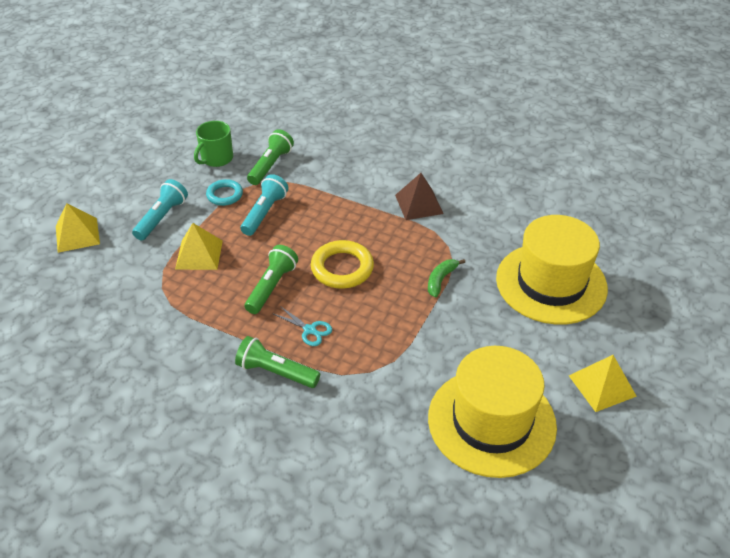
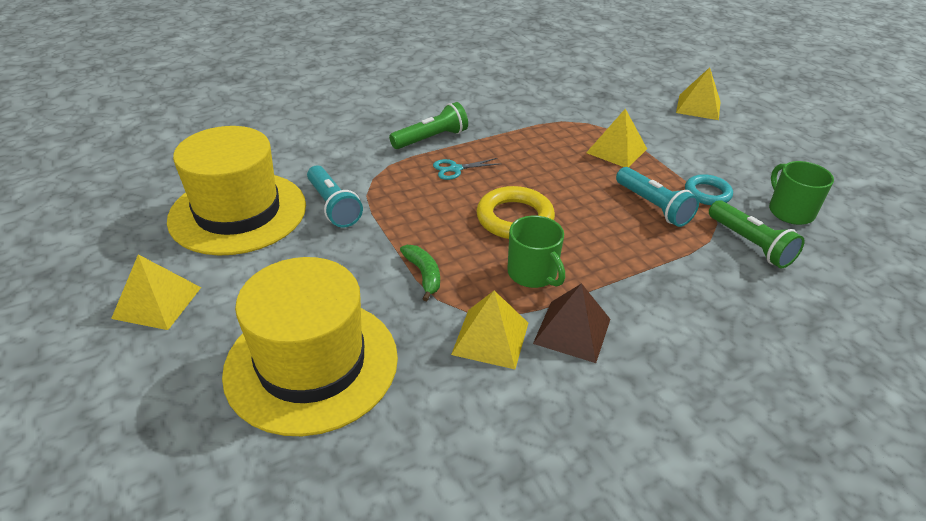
camera: 125 degrees right, 5 degrees down
(162, 218) = (692, 149): turquoise flashlight -> turquoise flashlight (333, 206)
(272, 287) = (532, 171): green flashlight -> none
(389, 236) = (533, 274): none -> green mug
(457, 229) = (490, 338): none -> yellow pyramid

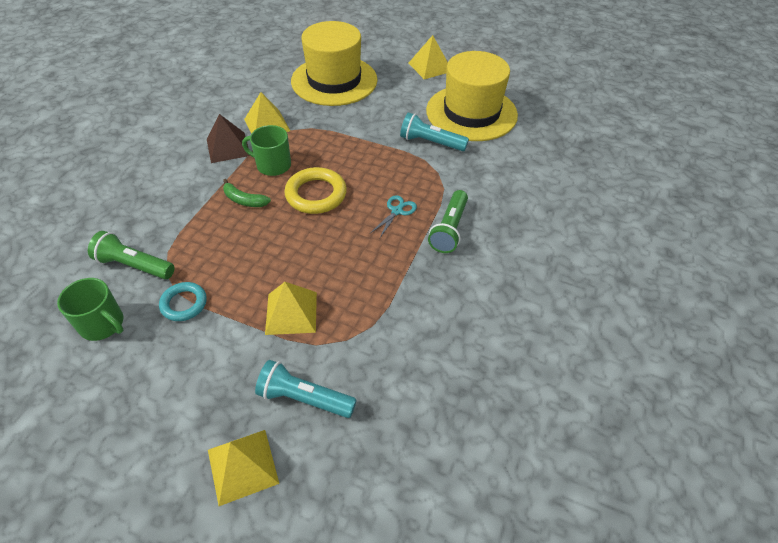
camera: 140 degrees right, 10 degrees up
(423, 275) = (331, 134): green banana -> green banana (244, 200)
(653, 206) = (224, 261): turquoise flashlight -> turquoise flashlight (304, 398)

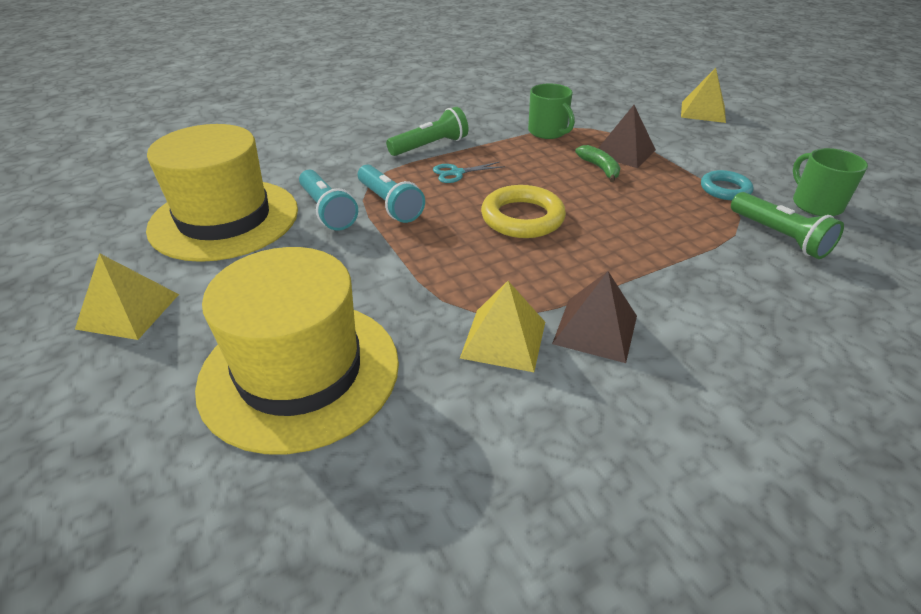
camera: 140 degrees left, 10 degrees down
(244, 200) = (614, 247): green banana -> green banana (600, 168)
(272, 165) = (546, 271): green mug -> green mug (548, 132)
(291, 313) = (624, 152): yellow pyramid -> brown pyramid
(304, 398) = (644, 118): turquoise flashlight -> turquoise flashlight (389, 204)

